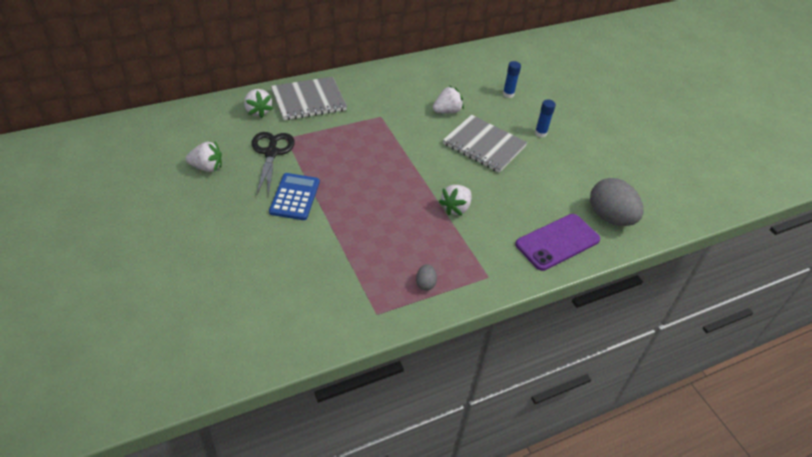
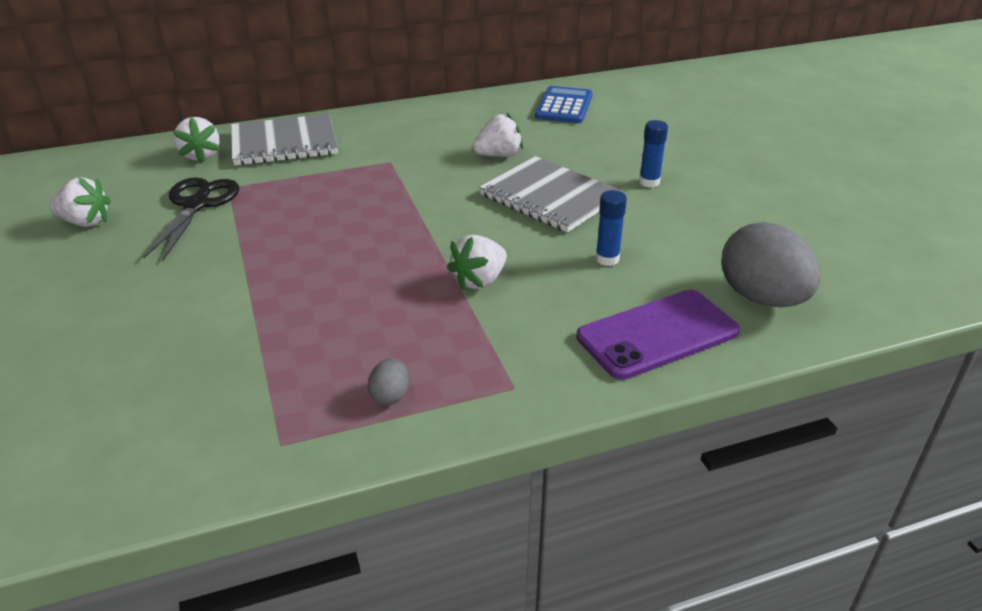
camera: 10 degrees right, 10 degrees down
(295, 197) = (207, 262): blue calculator -> blue calculator (564, 106)
(508, 94) = (603, 135): blue glue stick -> blue glue stick (607, 259)

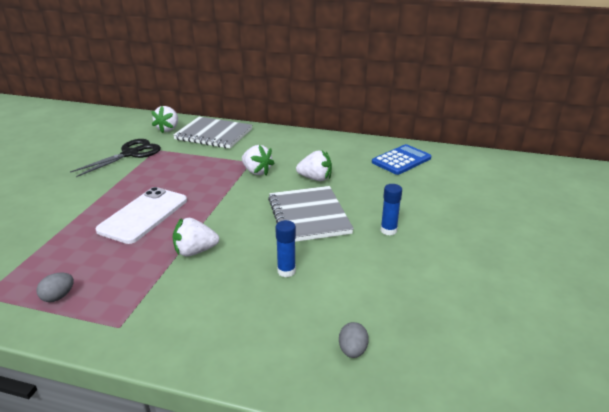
camera: 35 degrees right, 5 degrees down
(85, 222) = (78, 146): white strawberry -> white strawberry (257, 171)
(348, 269) = (143, 215): none -> white phone
(657, 334) = (244, 338): purple phone -> none
(762, 298) = (352, 350): grey egg -> grey egg, size x0.44

